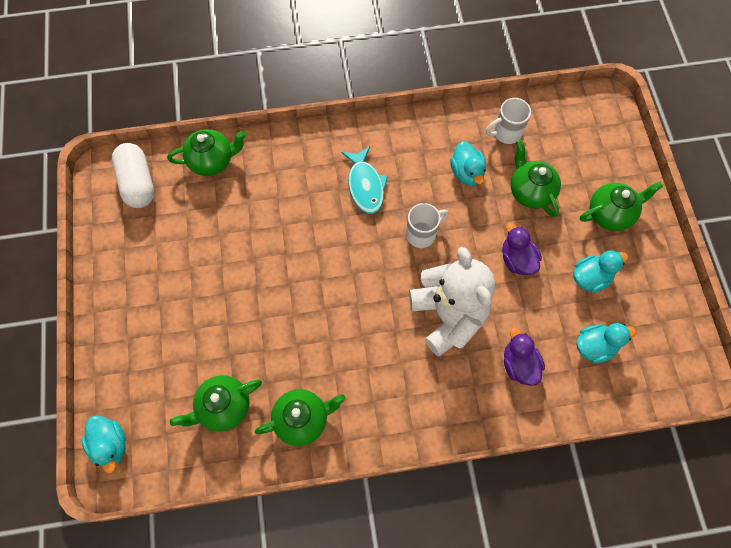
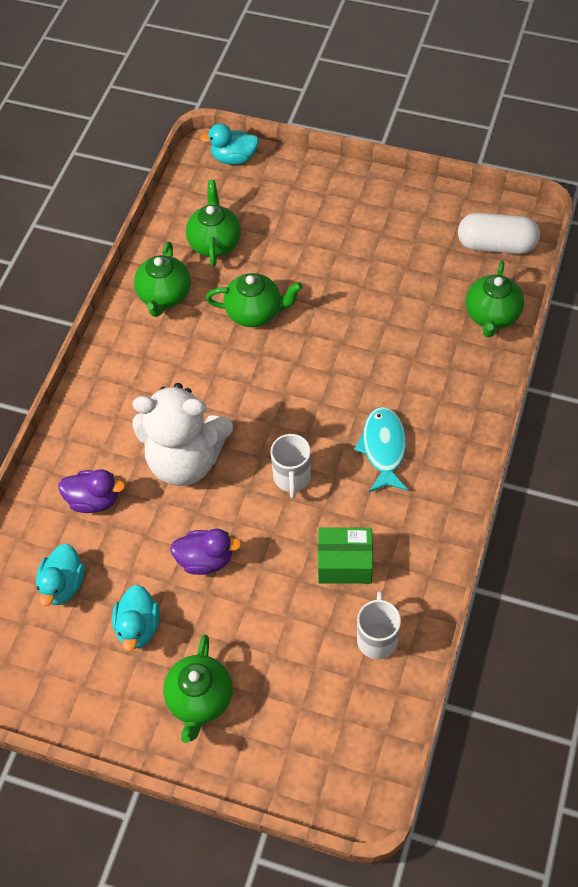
camera: 120 degrees right, 10 degrees down
(365, 186) = (383, 448): turquoise fish -> turquoise fish turned 75 degrees clockwise
(467, 172) = (344, 563): turquoise duck -> green box
(530, 191) = (281, 622): green teapot -> green teapot (255, 313)

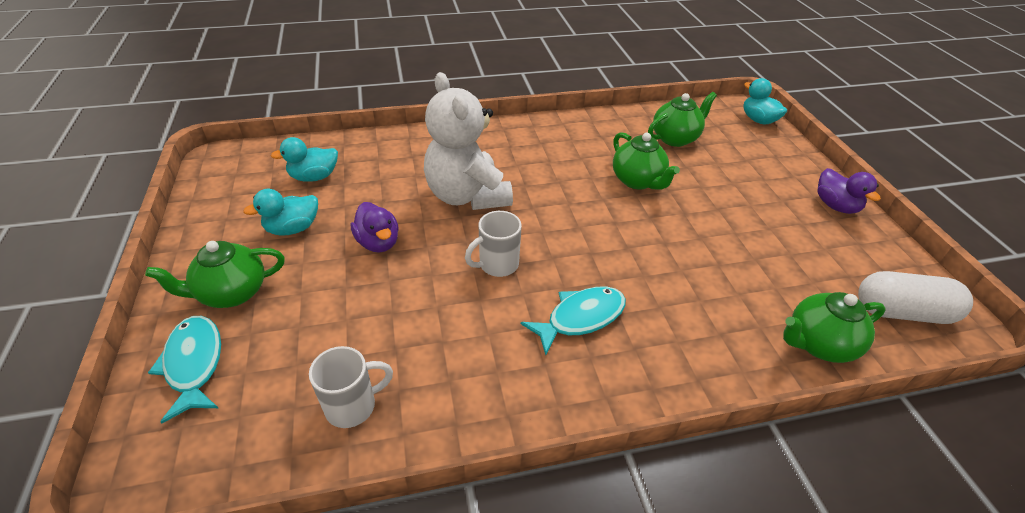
camera: 55 degrees right, 15 degrees down
(94, 500) = (398, 165): purple duck -> purple duck (835, 206)
(164, 296) = (602, 133): green teapot -> none
(270, 744) = (194, 364): none -> turquoise fish
(344, 563) = (429, 340): green box -> none
(496, 245) = (902, 312): white capsule -> white capsule turned 60 degrees counterclockwise

